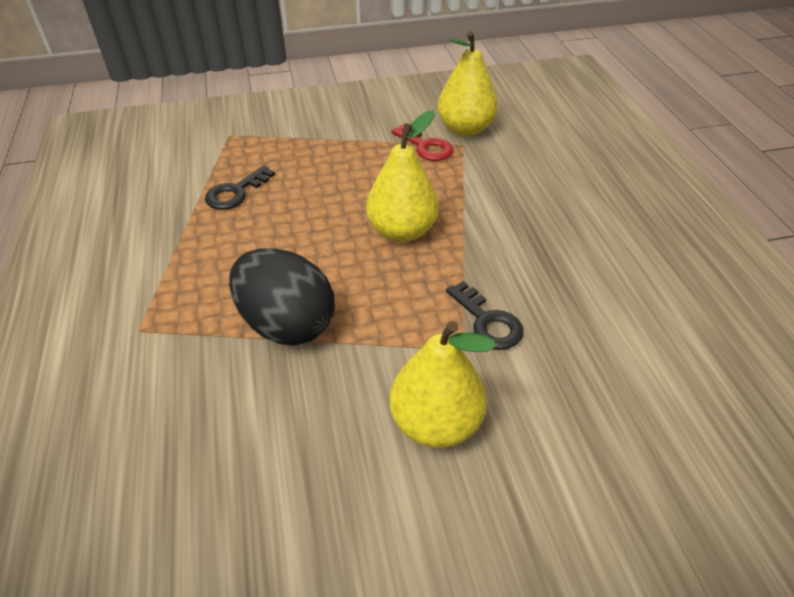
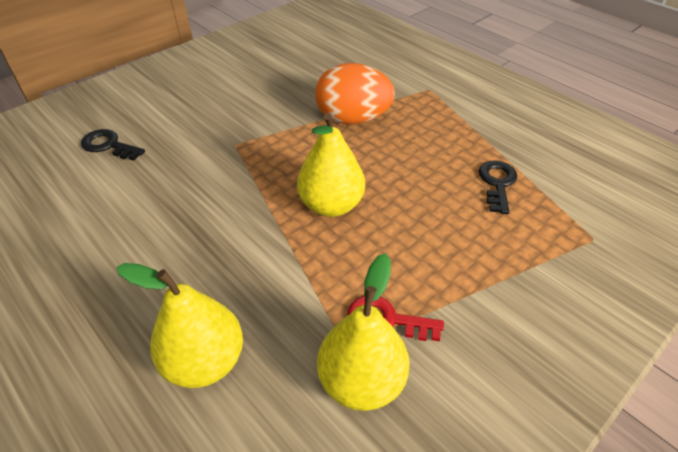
camera: 150 degrees right, 0 degrees up
(287, 324) = (353, 119): black egg -> orange egg
(435, 422) = (232, 109): yellow pear -> yellow pear (205, 361)
(487, 321) = (225, 164): black key -> black key (109, 145)

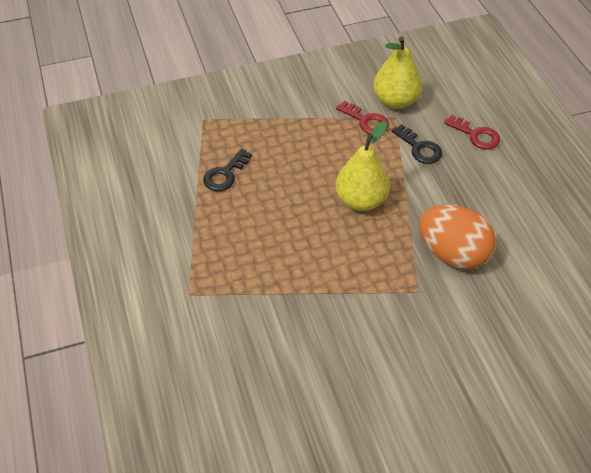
camera: 155 degrees left, 5 degrees up
(109, 145) = (542, 335): black key -> black key (419, 148)
(205, 361) = (476, 135): yellow pear -> red key
(353, 119) = (293, 282): orange egg -> orange egg (452, 253)

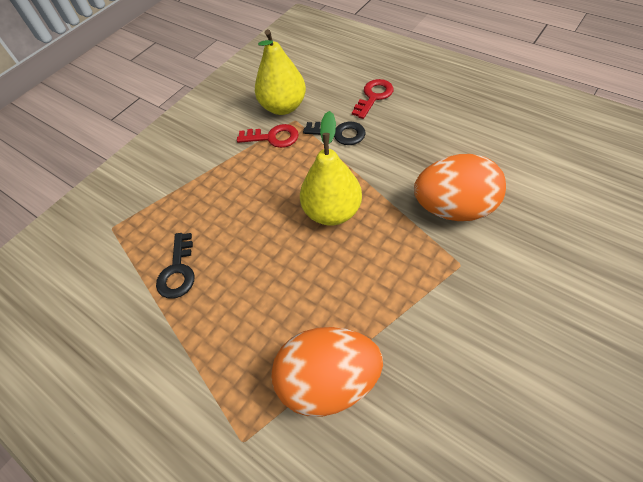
camera: 30 degrees left, 5 degrees up
(265, 297) = (328, 380): none -> orange egg
(476, 135) = (374, 96): red key -> red key turned 60 degrees counterclockwise

